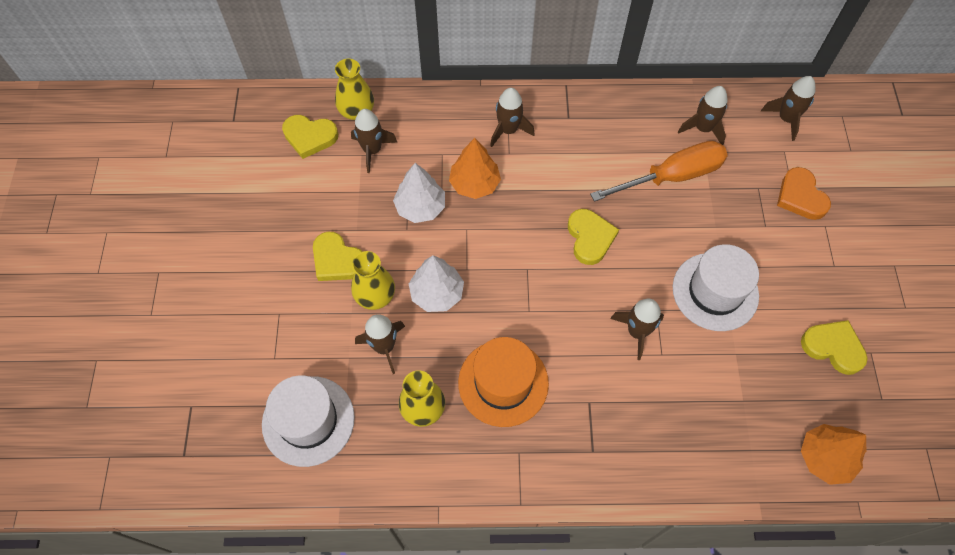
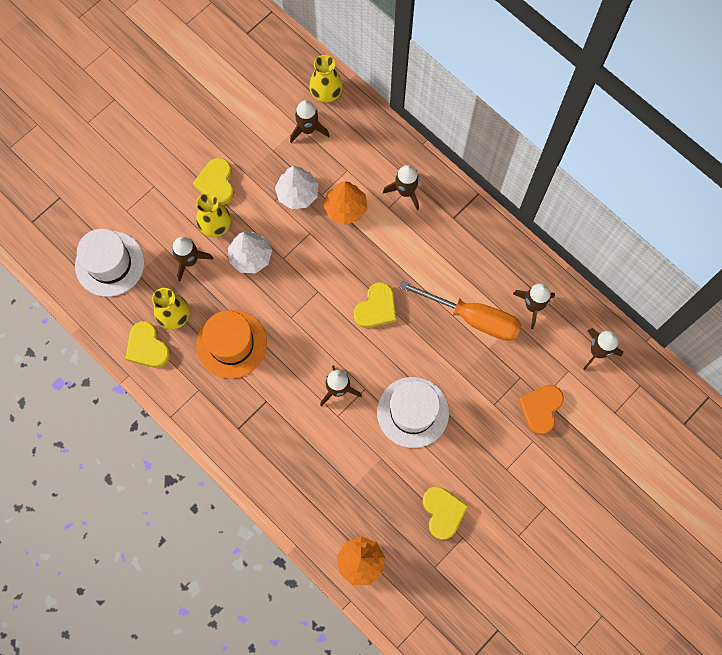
camera: 45 degrees right, 10 degrees up
(310, 137) = (280, 86): yellow heart -> yellow heart (147, 347)

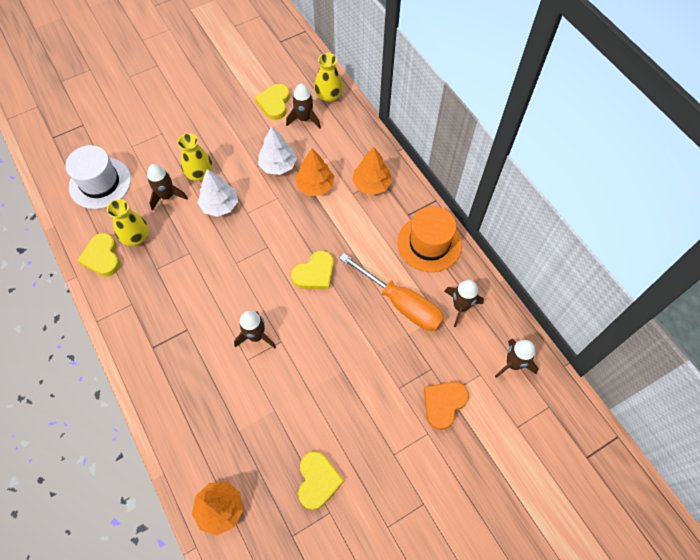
camera: 15 degrees right, 10 degrees down
(216, 183) = (213, 142): yellow heart -> yellow heart (274, 103)
(231, 344) = (175, 272): orange hat -> orange hat (429, 243)
(405, 191) = (371, 184): brown rocket -> orange tree
(413, 412) = (318, 374): white hat -> none

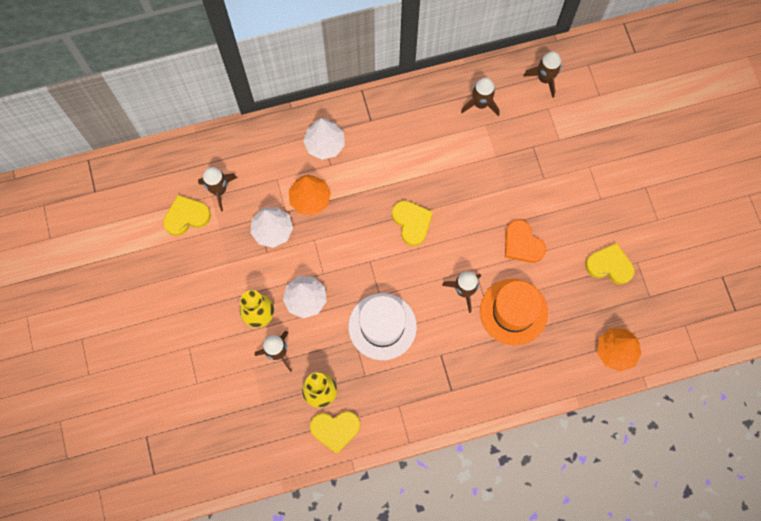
camera: 75 degrees left, 10 degrees up
(100, 183) = (238, 423): white hat -> white hat (382, 326)
(274, 103) = (186, 217): yellow heart -> yellow heart turned 135 degrees clockwise
(329, 96) = (195, 157): yellow vase -> none
(371, 184) = (325, 144): orange tree -> white tree
(401, 303) = (464, 153): orange screwdriver -> none
(429, 243) = (408, 110): orange hat -> orange hat (513, 311)
(443, 404) = (567, 146): orange heart -> orange heart (522, 244)

